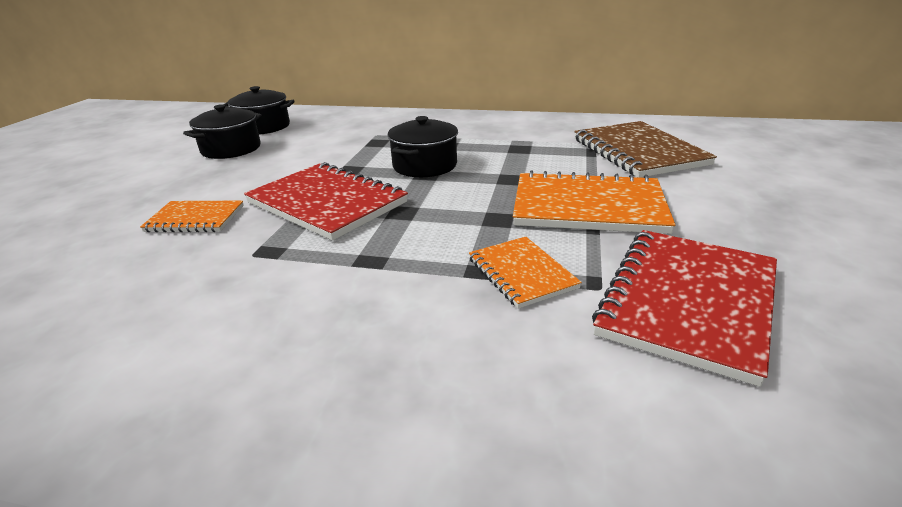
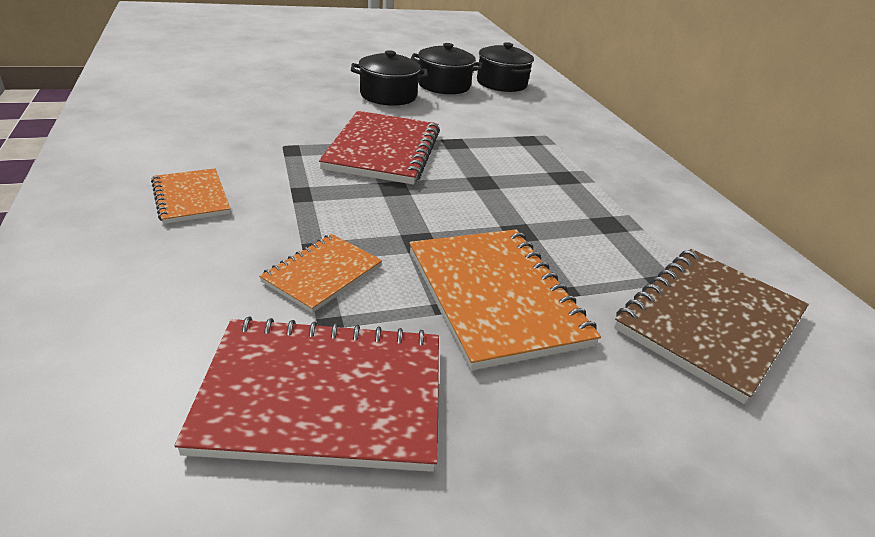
camera: 55 degrees right, 5 degrees up
(195, 219) = (320, 110): orange notebook -> orange notebook (191, 198)
(425, 165) = (501, 176): black pot -> black pot (388, 95)

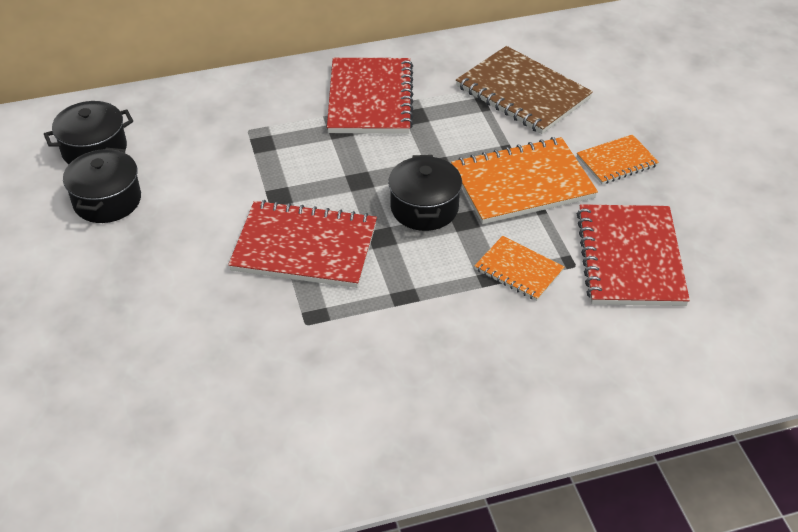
camera: 85 degrees left, 10 degrees up
(191, 198) = (428, 369): orange notebook -> orange notebook (617, 161)
(388, 95) = (149, 249): black pot -> black pot (424, 208)
(626, 198) = (370, 99): none -> red notebook

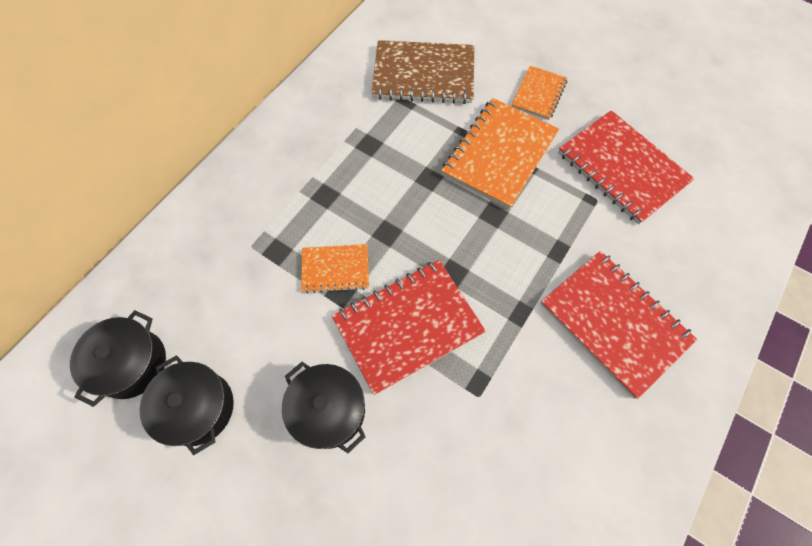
camera: 40 degrees left, 20 degrees up
(370, 99) = (320, 150): red notebook -> red notebook (614, 322)
(424, 208) = (457, 224): black pot -> black pot (329, 410)
(518, 270) = (568, 231): orange notebook -> orange notebook (335, 269)

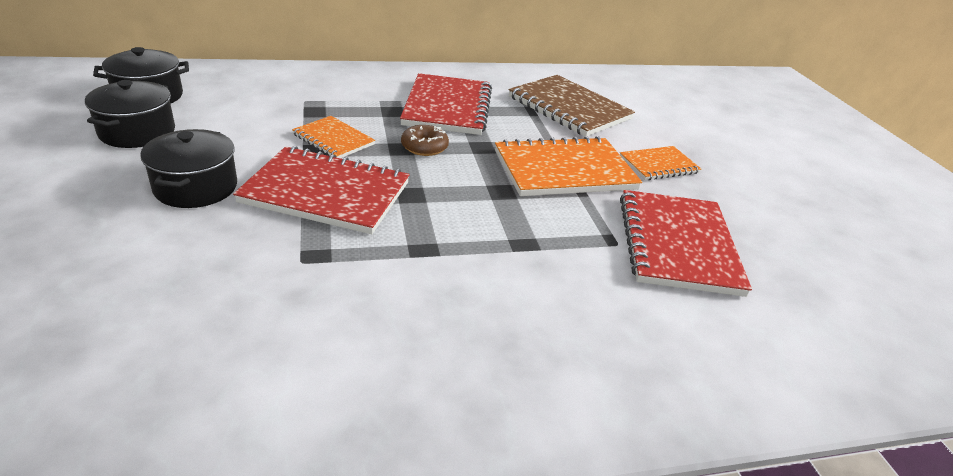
camera: 40 degrees right, 30 degrees down
(398, 215) = (424, 147): none -> brown donut
(614, 322) = (500, 317): red notebook -> red notebook (448, 107)

